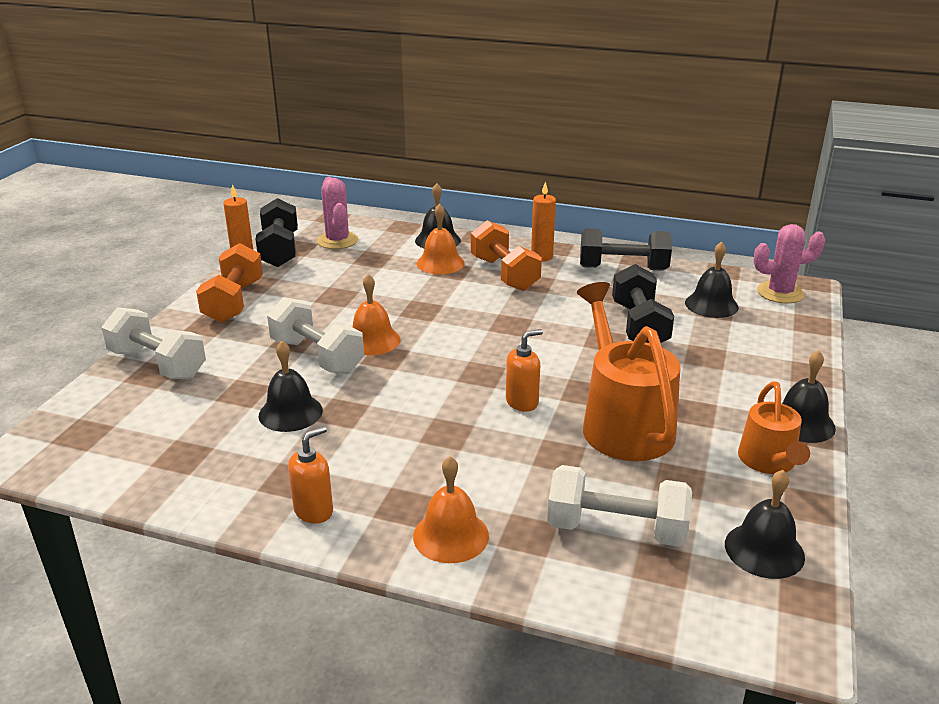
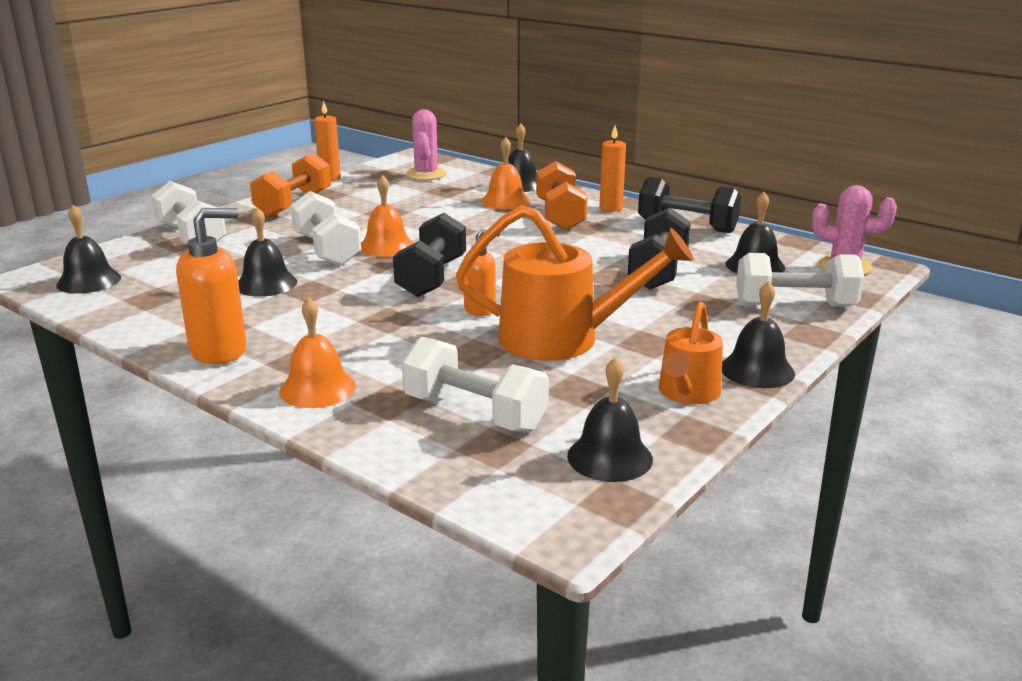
camera: 20 degrees right, 5 degrees down
(91, 447) = (89, 281): none -> black bell
(279, 250) = (368, 175): black dumbbell -> black dumbbell (432, 277)
(314, 511) = (219, 351): orange soap dispenser -> orange soap dispenser, size x1.62
(622, 422) = (563, 339): orange watering can -> orange watering can turned 90 degrees clockwise
(775, 344) = (795, 305): none -> white dumbbell

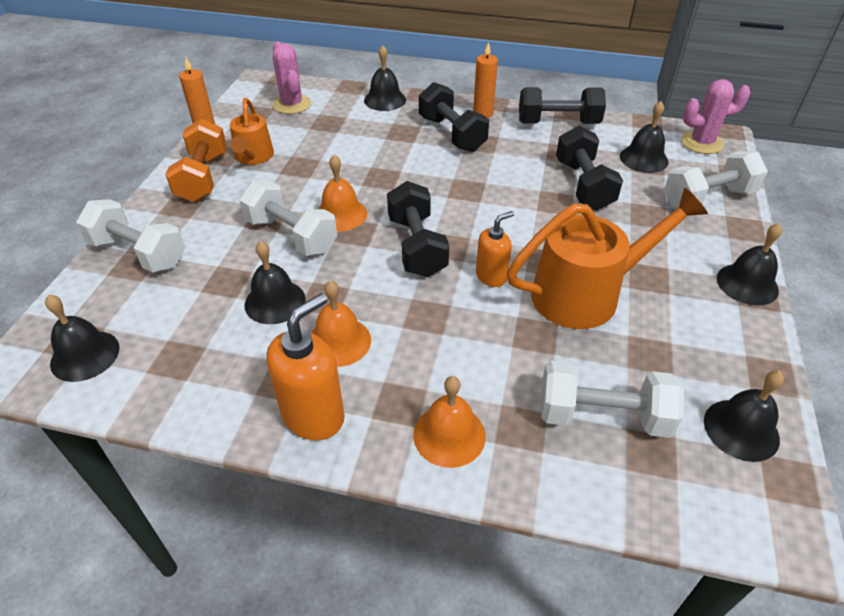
camera: 25 degrees left, 20 degrees up
(505, 201) = (391, 125): orange bell -> orange bell (339, 341)
(560, 216) = (452, 134): orange dumbbell -> black dumbbell
(687, 393) = (726, 330): orange watering can -> orange watering can (253, 157)

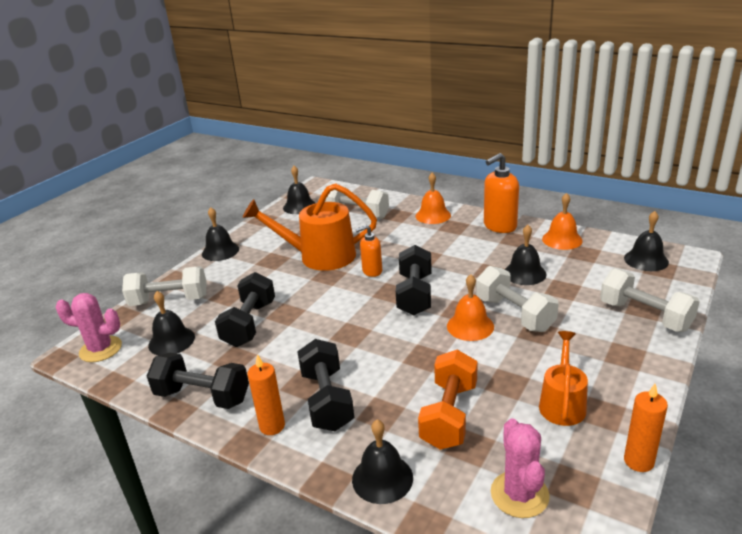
camera: 160 degrees left, 15 degrees down
(203, 177) = (614, 384): orange dumbbell -> orange dumbbell (449, 415)
(339, 341) = (482, 251): orange bell -> orange bell (562, 239)

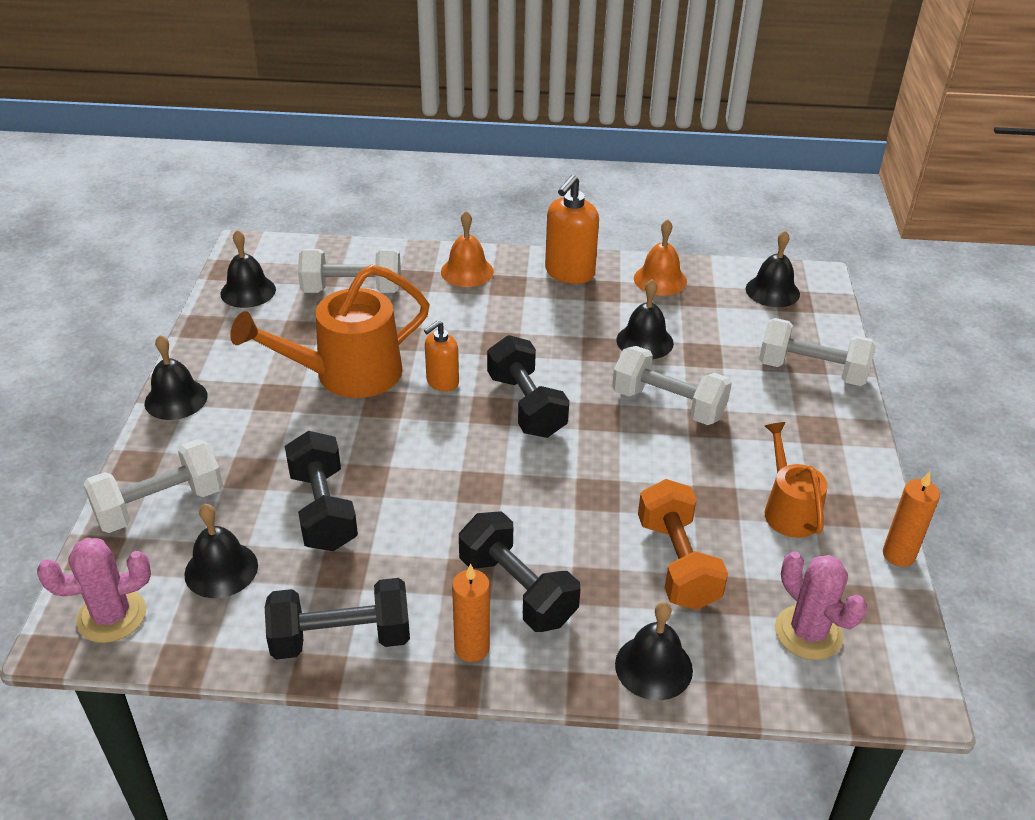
camera: 30 degrees left, 10 degrees up
(470, 326) = (626, 435): orange bell -> none

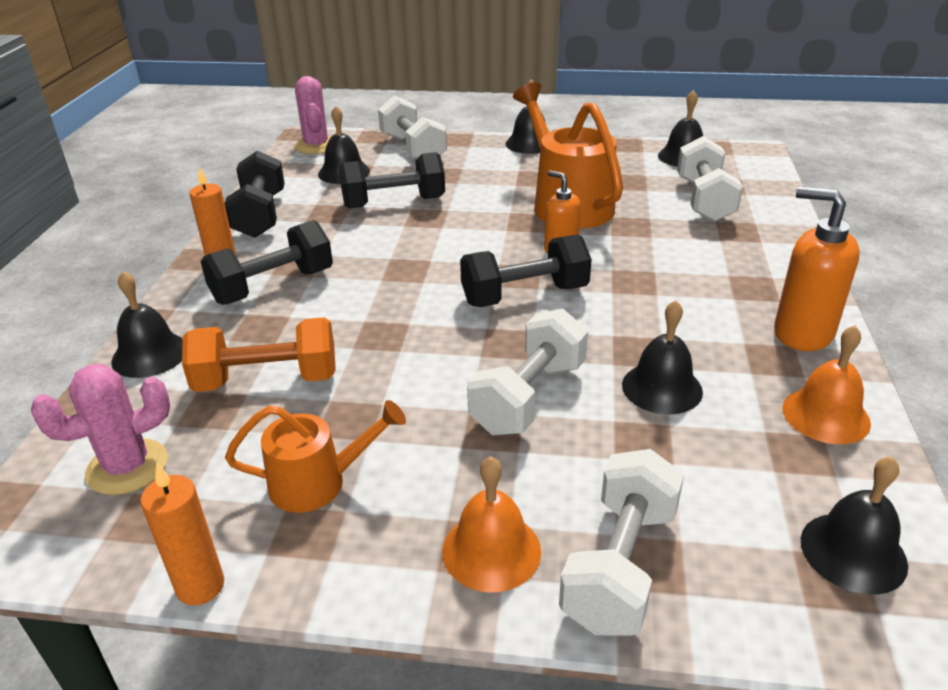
camera: 95 degrees right, 5 degrees down
(467, 271) = (769, 261): orange bell -> orange bell (491, 550)

